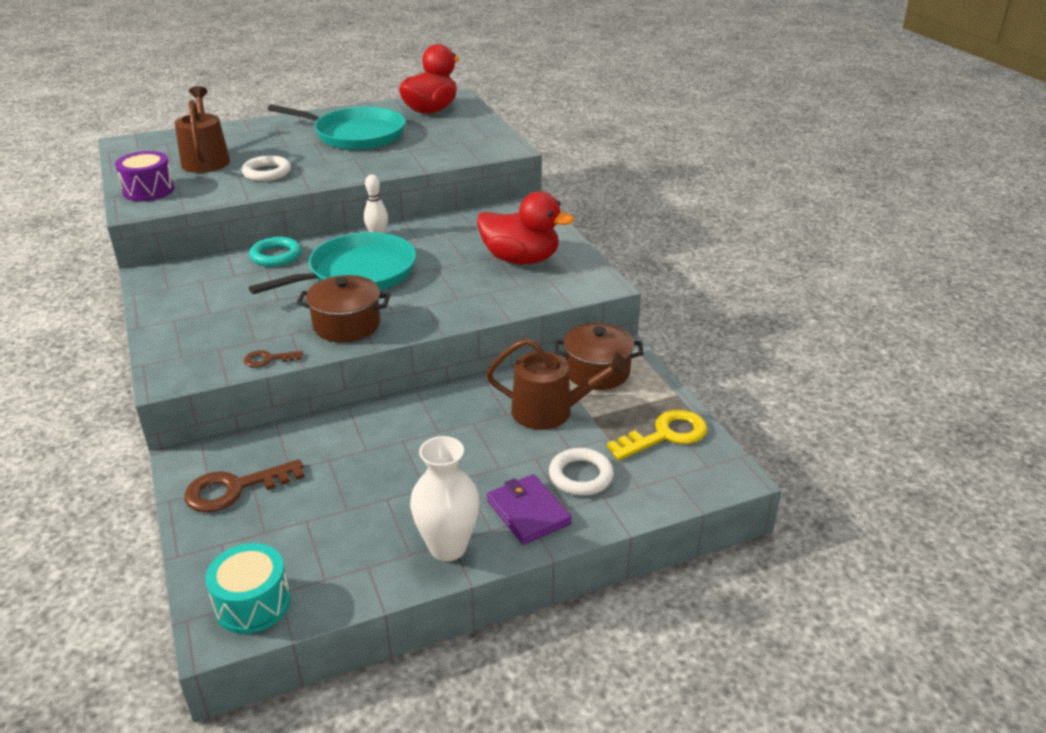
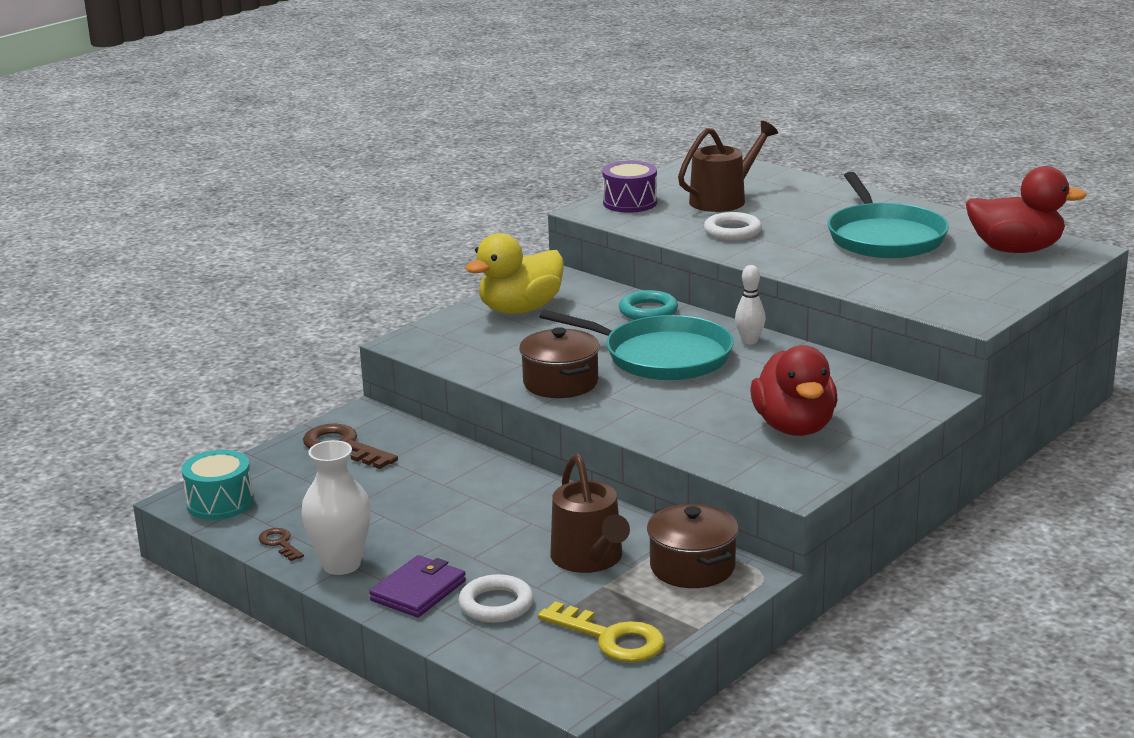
camera: 65 degrees right, 10 degrees down
(190, 306) = (520, 309): none -> yellow duck
(268, 359) = (470, 369): brown key -> brown key (279, 543)

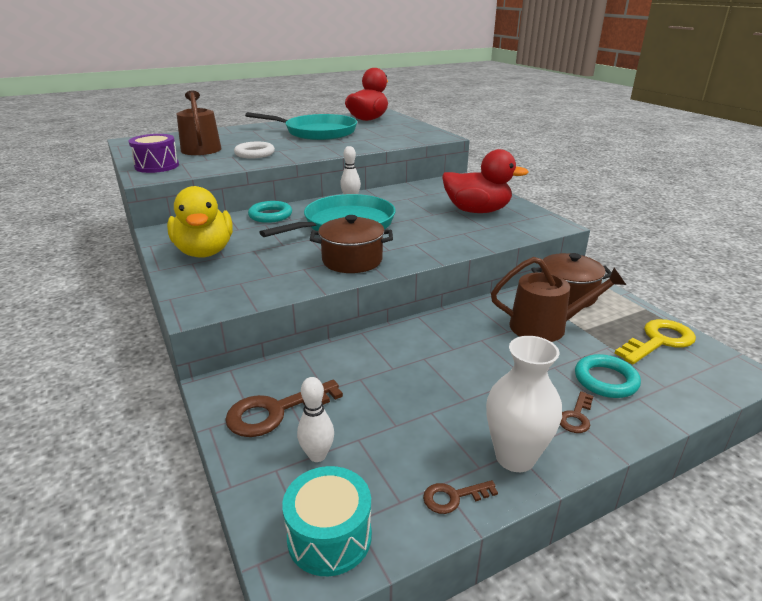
camera: 70 degrees left, 5 degrees up
(299, 478) = (317, 455): none -> white bowling pin
(418, 591) = (576, 417): purple wallet -> brown key
(496, 604) = (605, 380): white ring -> turquoise ring

